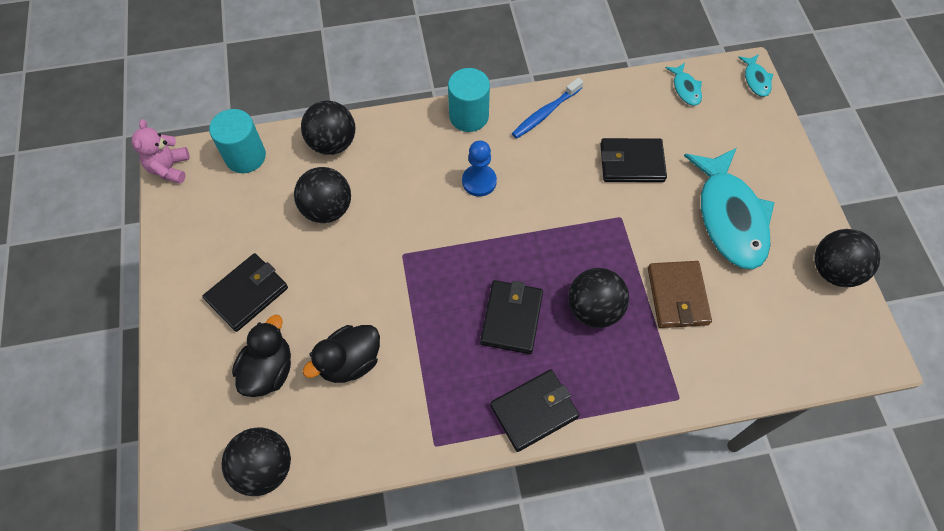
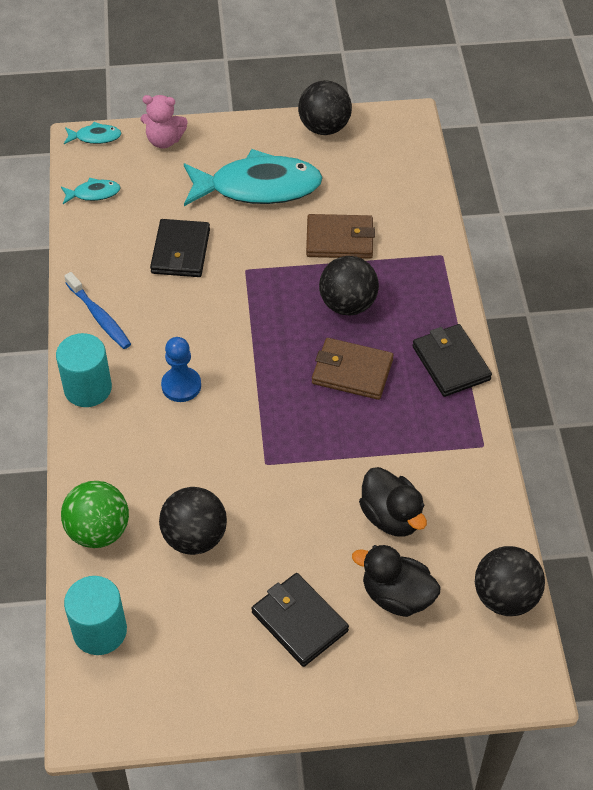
camera: 85 degrees left, 10 degrees down
(169, 168) = (101, 725): pink teddy bear -> pink teddy bear (164, 140)
(332, 143) = (98, 531): black ball -> green ball
(511, 318) = (352, 371): black wallet -> brown wallet

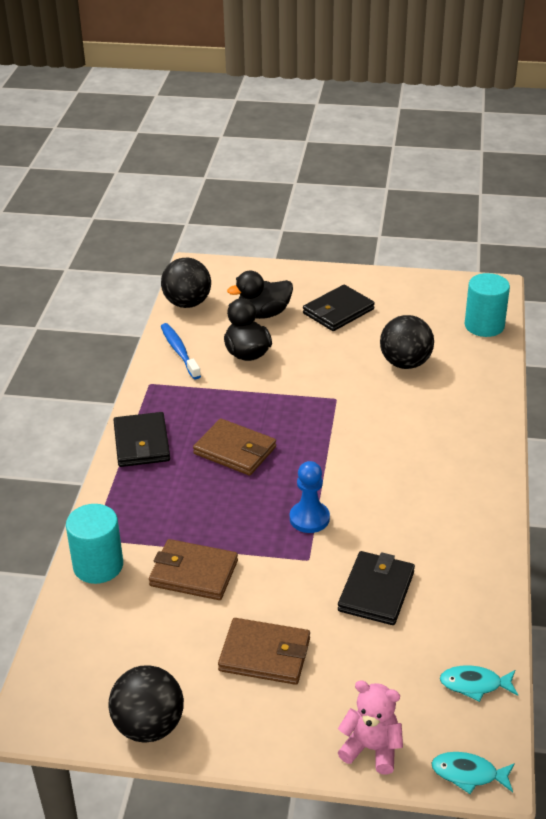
camera: 165 degrees left, 15 degrees down
(88, 388) = (488, 475): turquoise cylinder -> turquoise cylinder (98, 566)
(98, 531) = (482, 377): green ball -> none
(99, 317) = (474, 537): blue toothbrush -> blue toothbrush (179, 351)
(181, 386) = (398, 464): blue pawn -> blue pawn (309, 518)
(258, 187) = (265, 654): turquoise fish -> brown wallet
(299, 621) = (338, 311): black wallet -> black wallet turned 75 degrees clockwise
(347, 304) = (214, 507): black ball -> none
(397, 596) = (263, 314): black duck -> black duck turned 120 degrees clockwise

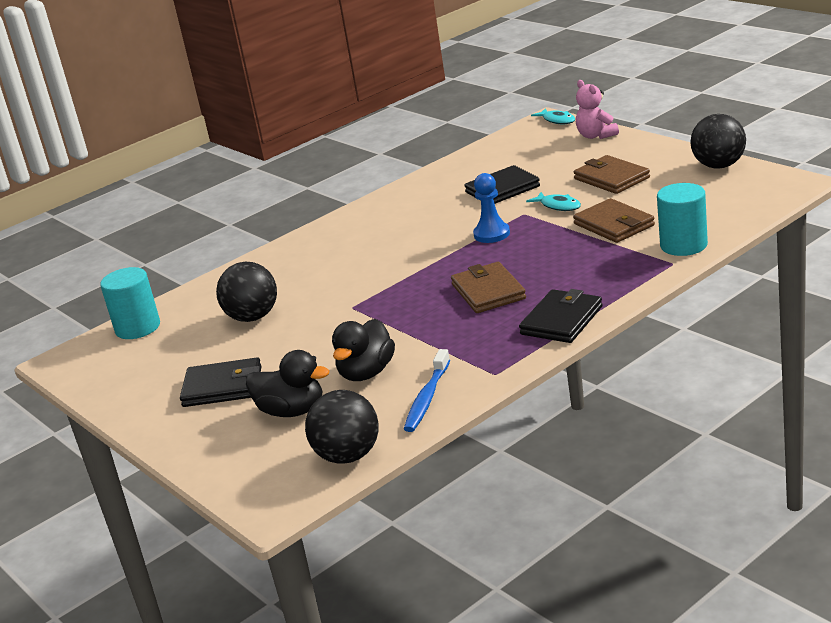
camera: 135 degrees left, 10 degrees down
(474, 684) = (506, 145): turquoise fish -> turquoise fish (558, 206)

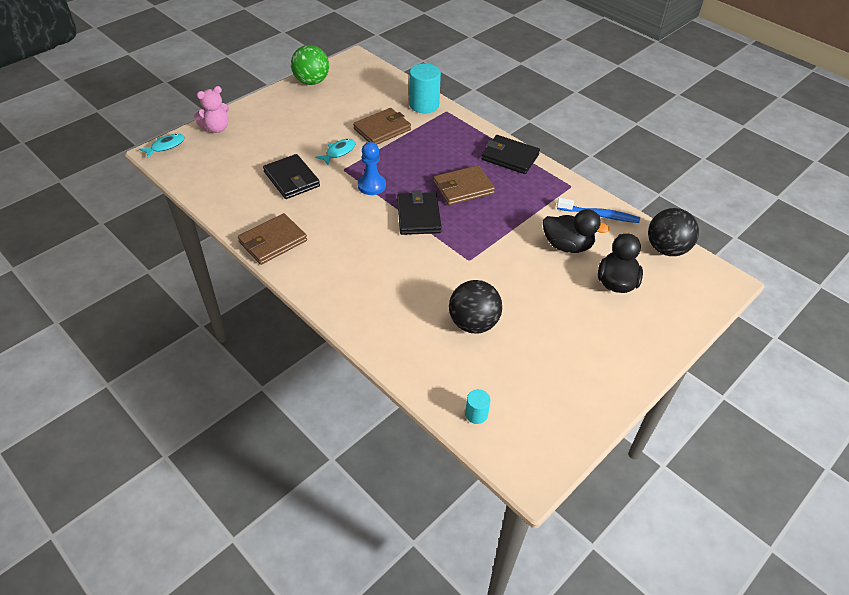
camera: 100 degrees left, 20 degrees up
(138, 328) = (476, 414): turquoise cylinder -> turquoise cylinder, size x0.51
(223, 387) = (583, 329): black wallet -> black wallet (418, 216)
(611, 178) = (304, 126): brown wallet -> brown wallet (273, 241)
(719, 166) = (311, 81): black ball -> green ball

